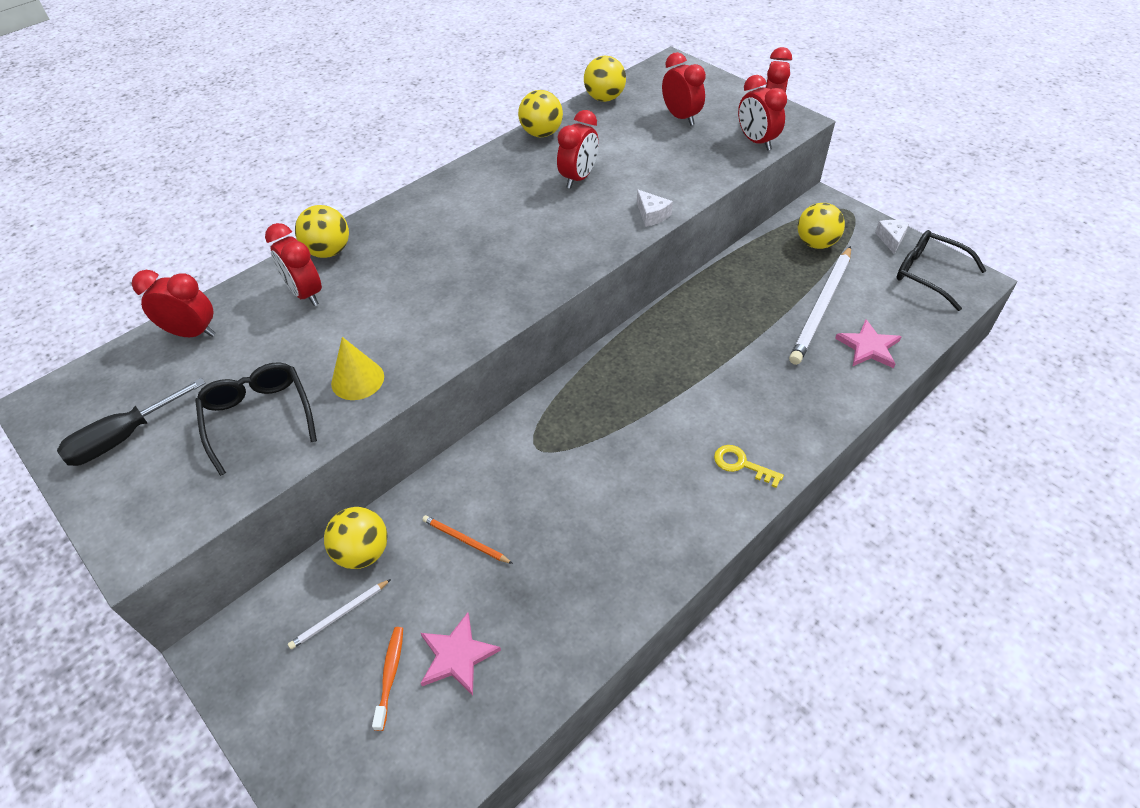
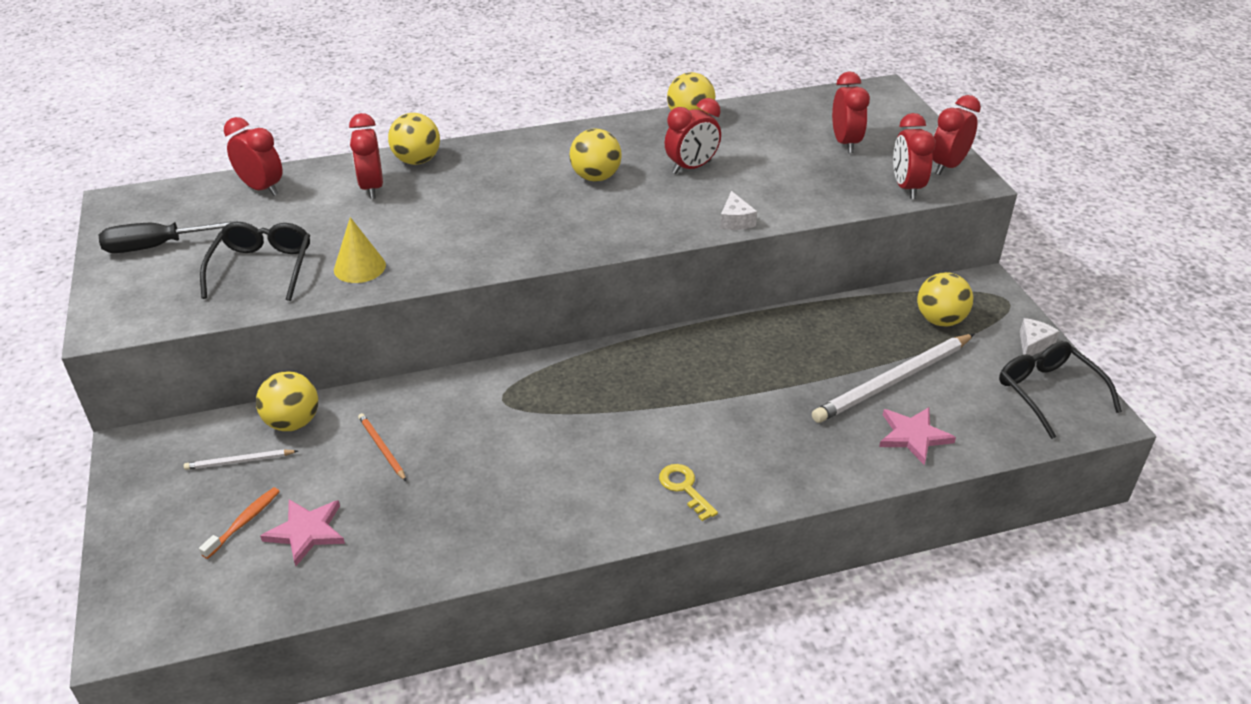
camera: 25 degrees right, 10 degrees down
(604, 98) = (781, 104): yellow ball -> yellow ball (596, 177)

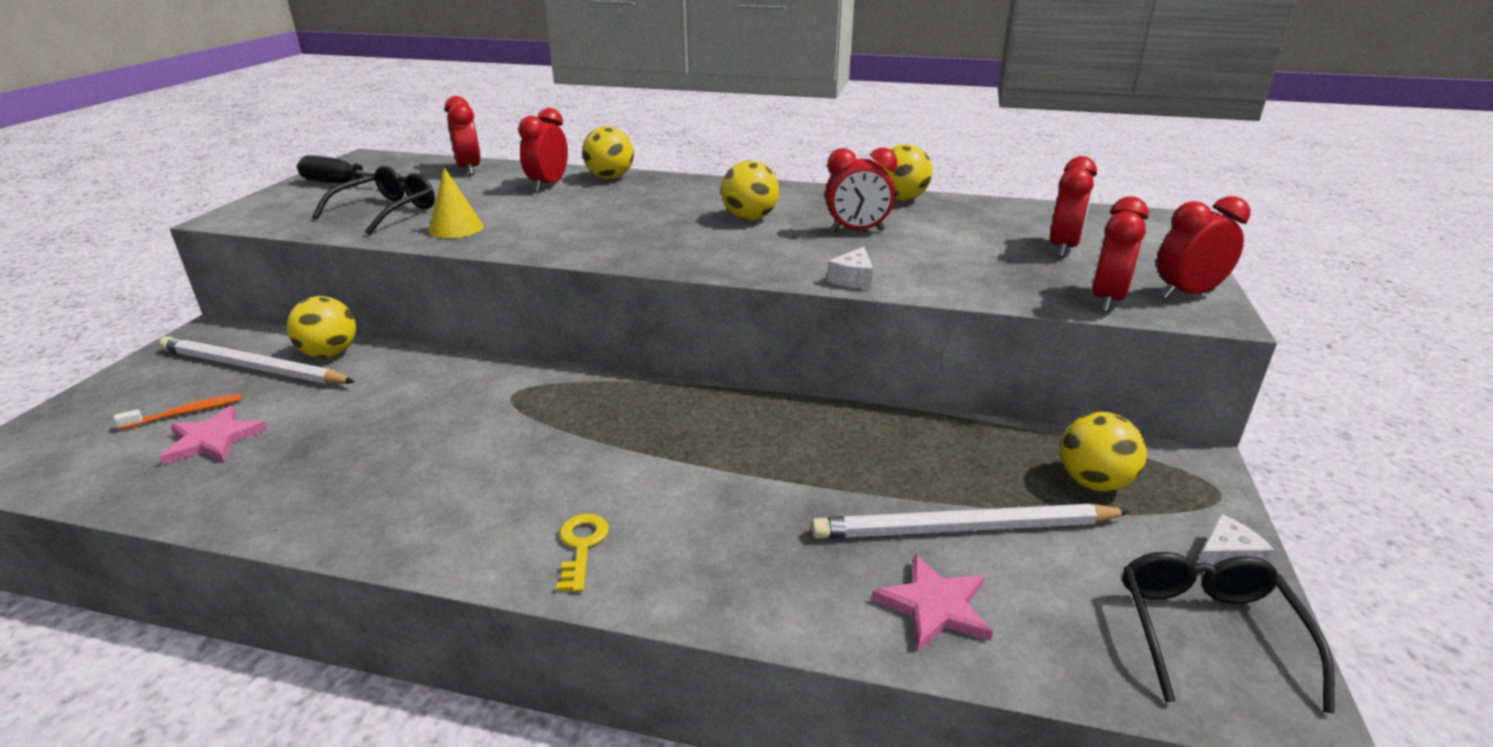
camera: 30 degrees right, 10 degrees down
(239, 461) = (253, 367): white pencil -> white pencil, size x2.14
(382, 448) = (363, 396): orange pencil -> none

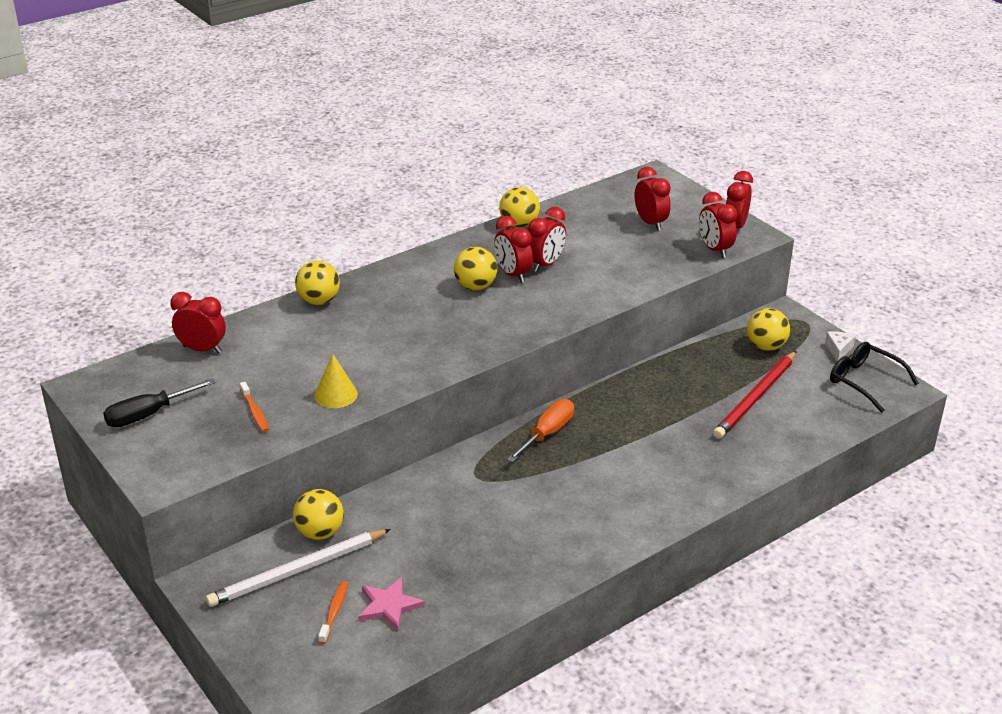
camera: 50 degrees left, 5 degrees up
(387, 211) = (255, 412): black glasses -> orange toothbrush
(548, 185) = (297, 330): red clock -> red clock (513, 274)
(581, 546) = (651, 506): yellow key -> none
(647, 403) = (547, 434): none -> orange screwdriver
(853, 279) = (604, 299): white cheese -> none
(934, 606) = (789, 432): pink star -> none
(963, 528) = (755, 398): white pencil -> red pencil

